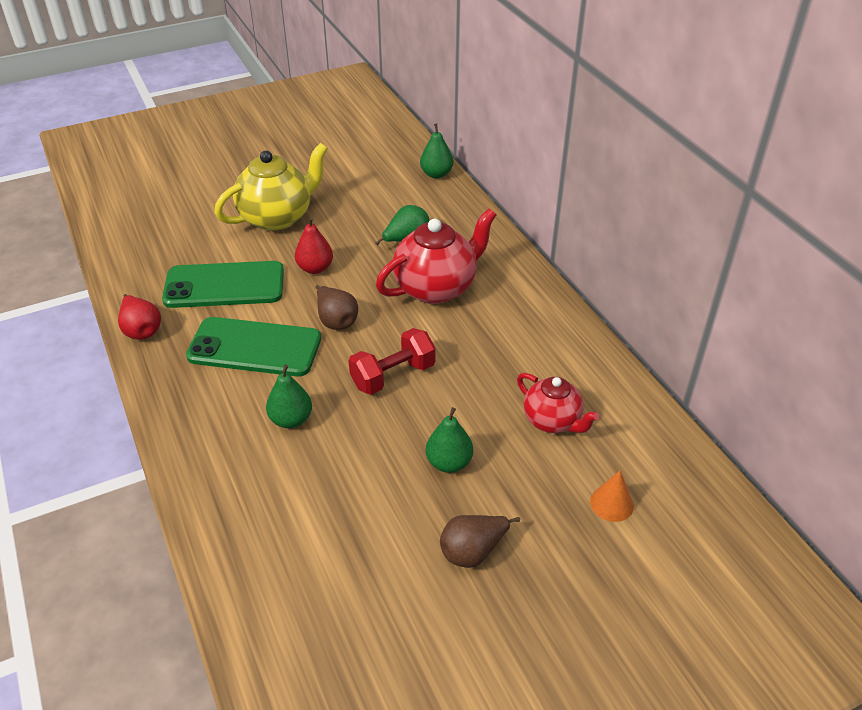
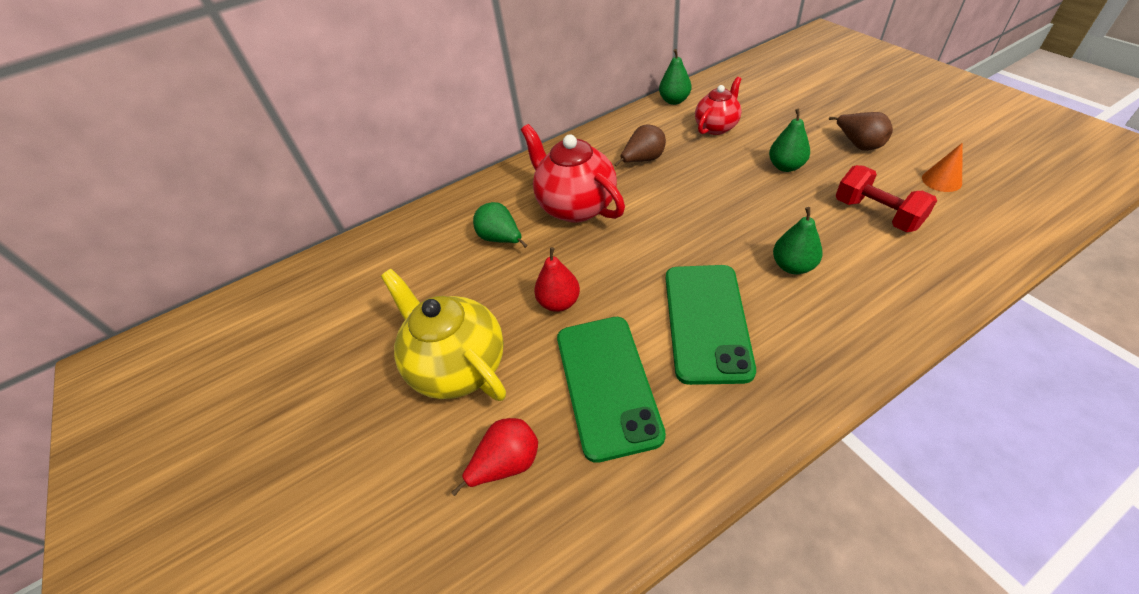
camera: 90 degrees left, 5 degrees up
(141, 330) = (719, 454): red pear -> red pear (507, 463)
(336, 320) = (642, 265): brown pear -> brown pear (643, 160)
(393, 376) = (704, 212): red dumbbell -> red dumbbell (876, 214)
(436, 174) = (379, 237): green pear -> green pear (674, 101)
(611, 503) = (778, 98): orange cone -> orange cone (941, 180)

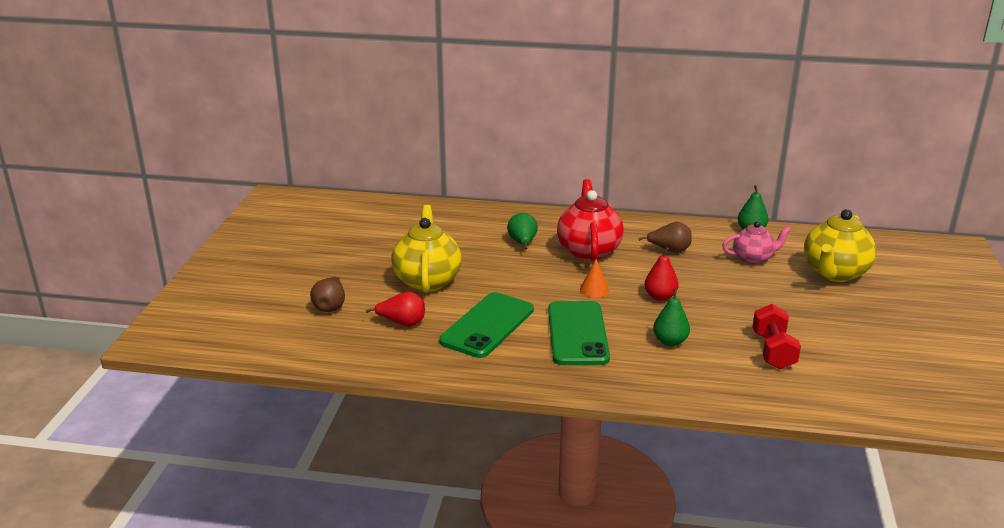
camera: 35 degrees right, 20 degrees down
(559, 302) = (512, 285): red pear -> red pear (660, 297)
(706, 322) = (577, 334): green phone -> green phone turned 45 degrees counterclockwise
(716, 127) = (753, 258): red teapot -> pink teapot
(786, 166) = (760, 300): green pear -> none
(790, 104) = (834, 273): none -> yellow teapot
(858, 144) = (838, 317): brown pear -> brown pear (330, 306)
(941, 180) = (857, 362): orange cone -> orange cone (594, 290)

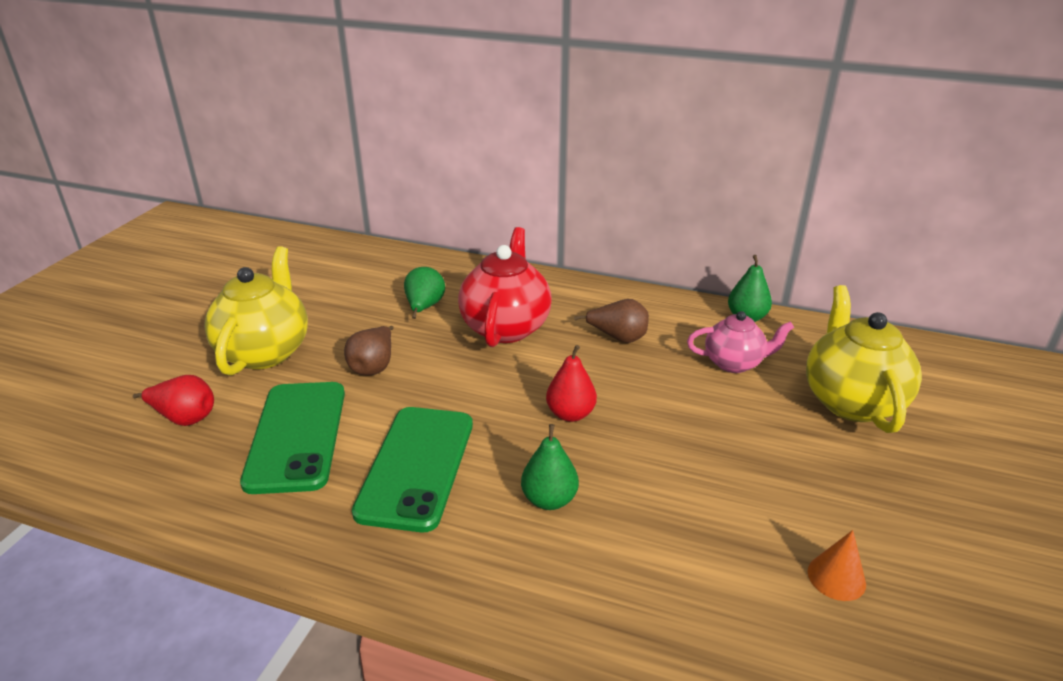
camera: 10 degrees right, 5 degrees up
(330, 306) = (113, 379): brown pear -> brown pear (373, 366)
(487, 325) = (297, 436): green phone -> green phone turned 45 degrees counterclockwise
(594, 290) = (481, 391): orange cone -> orange cone (836, 577)
(773, 351) = (708, 541): red dumbbell -> none
(834, 273) = (851, 401): yellow teapot -> yellow teapot turned 135 degrees clockwise

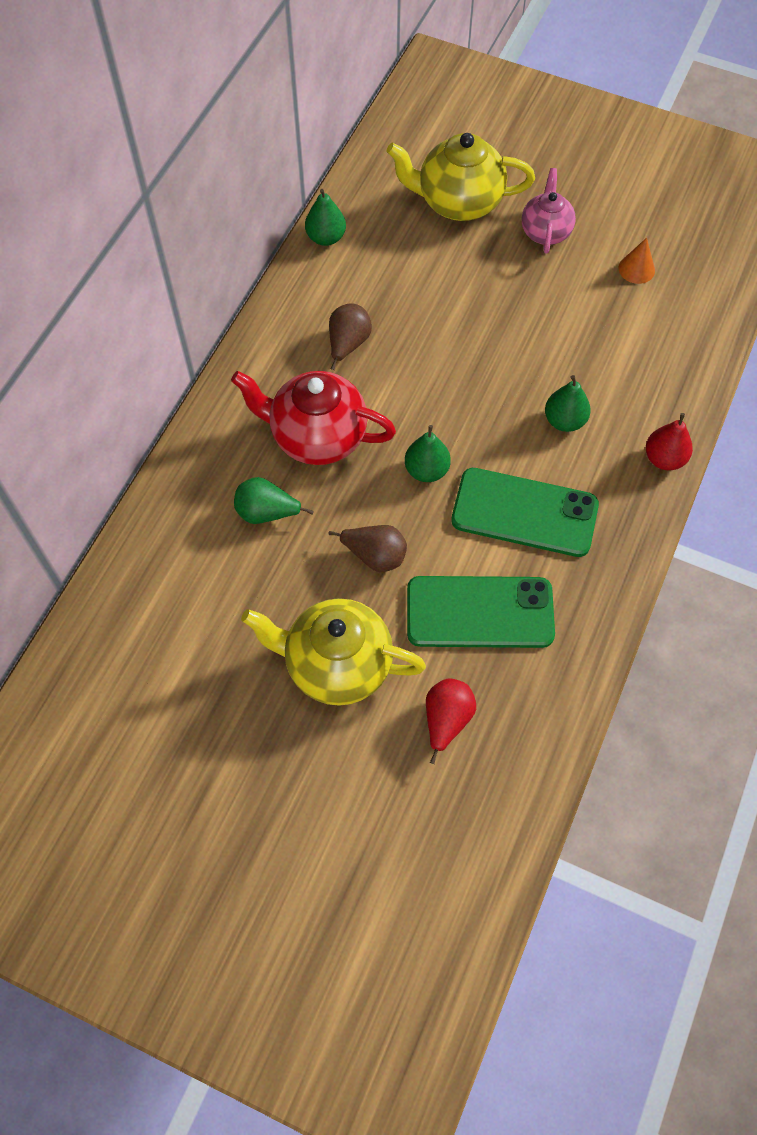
camera: 85 degrees left, 30 degrees up
(471, 393) = (426, 470): none -> green pear
(570, 414) = (462, 396): red pear -> red pear (664, 458)
(734, 363) = (398, 265): pink teapot -> pink teapot (545, 232)

